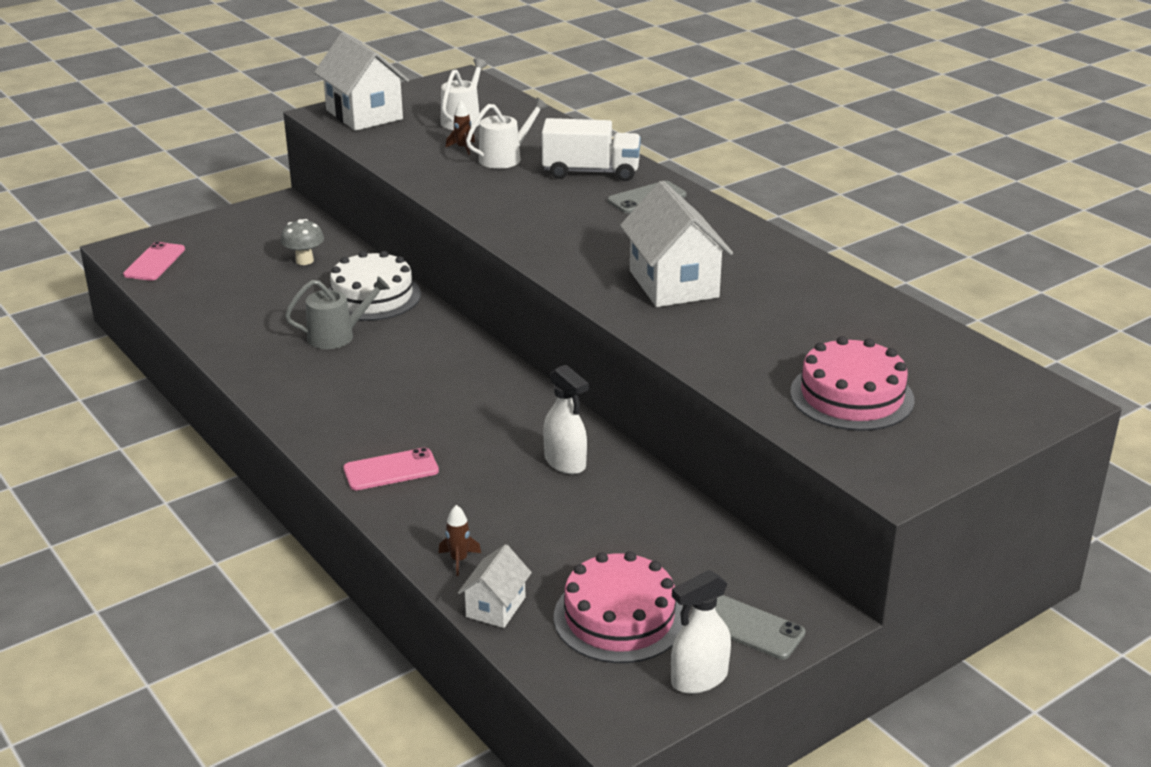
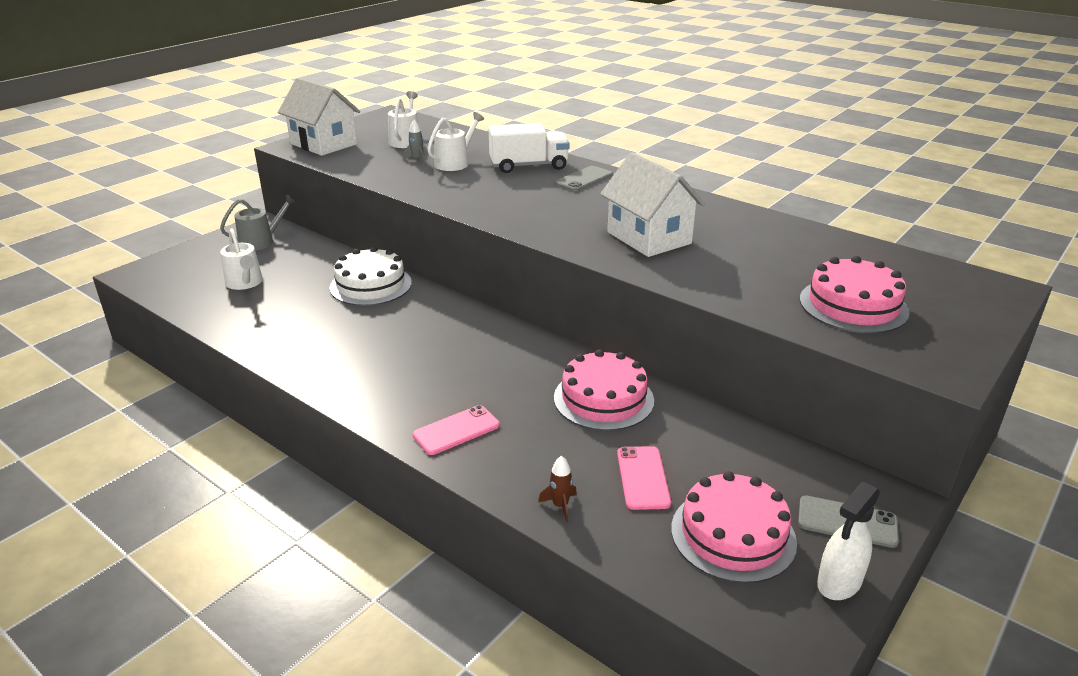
camera: 15 degrees left, 0 degrees up
(155, 262) = (167, 281): pink phone -> pink phone (643, 478)
(236, 275) = (245, 283): none -> white watering can
(304, 260) = (300, 264): grey mushroom -> none
(337, 336) = (354, 321): grey watering can -> grey watering can (261, 242)
(463, 148) = (417, 159): brown rocket -> grey rocket
(495, 607) = (618, 546): white house -> none
(565, 462) = (603, 399): white spray bottle -> pink cake

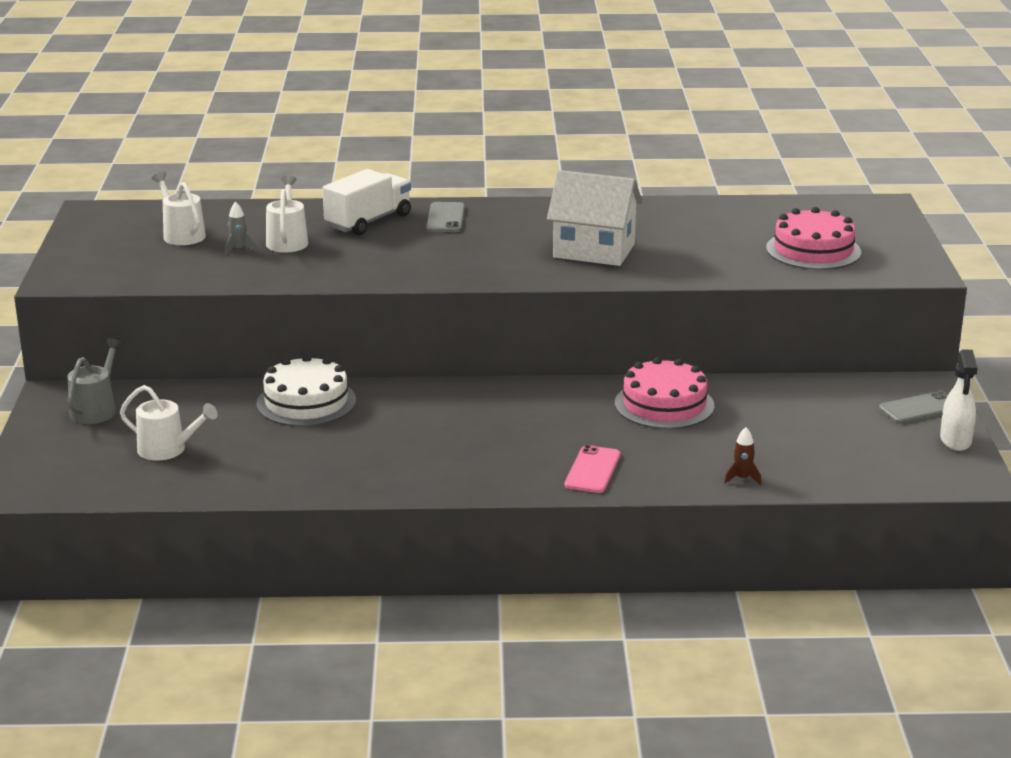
camera: 40 degrees left, 5 degrees down
(323, 144) = (93, 266): white house -> none
(643, 478) = (768, 439): pink phone -> none
(733, 535) = (867, 444): pink cake -> none

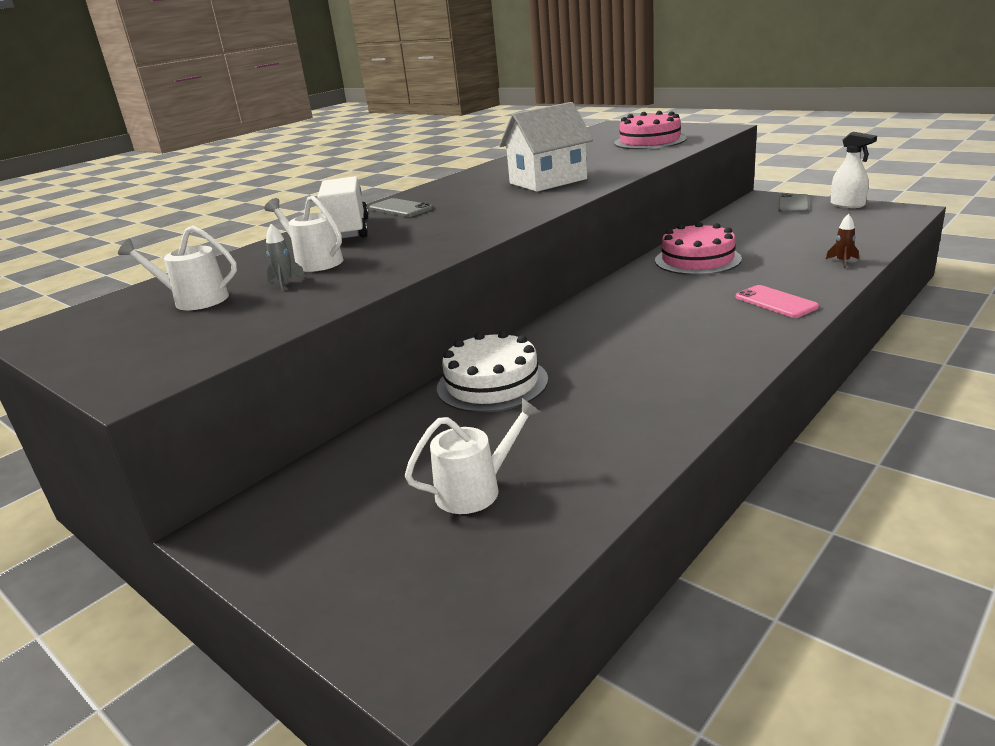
camera: 45 degrees left, 0 degrees up
(96, 410) = (310, 511): grey watering can -> none

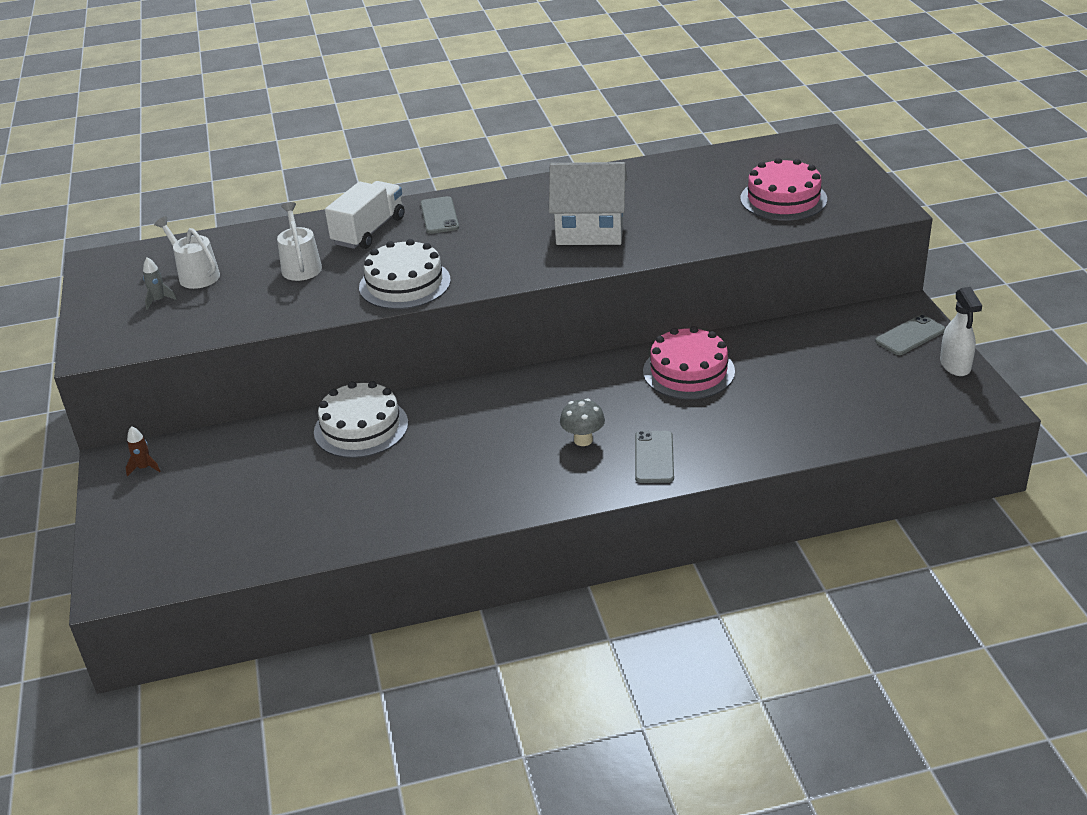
camera: 35 degrees right, 10 degrees up
(285, 283) = (258, 284): grey rocket -> grey rocket (159, 300)
(447, 239) = (404, 284): none -> white cake
(475, 490) = (247, 508): white watering can -> none
(703, 315) = (583, 440): none -> grey mushroom
(776, 302) = (654, 457): pink phone -> grey phone
(842, 262) = (790, 441): brown rocket -> brown rocket (144, 468)

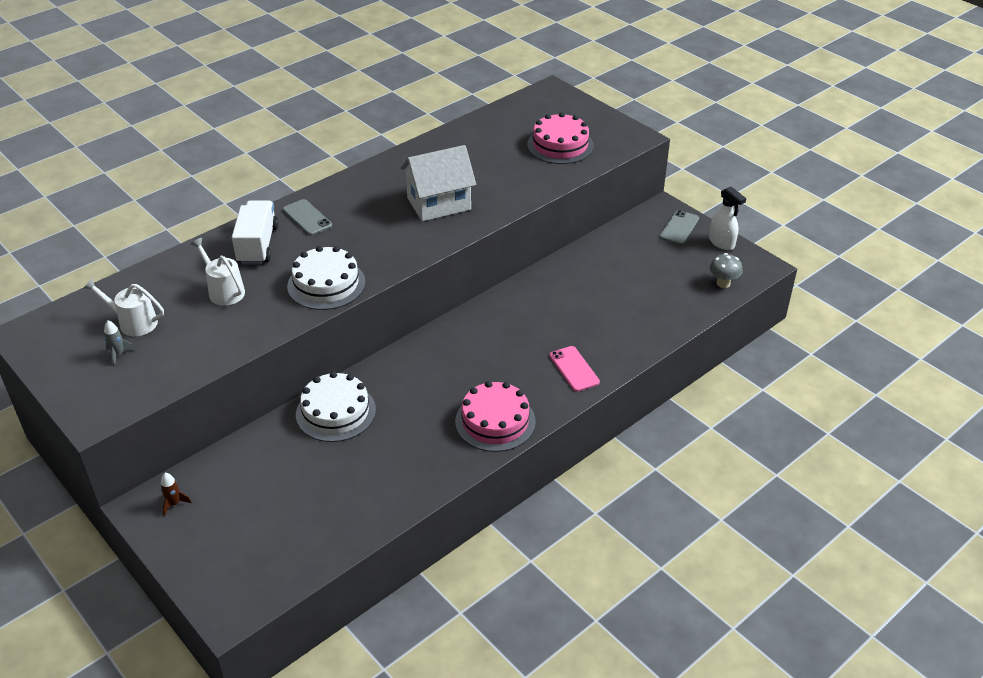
camera: 30 degrees left, 5 degrees up
(583, 440) = (514, 371): grey mushroom -> grey mushroom (723, 283)
(654, 457) = (574, 369): grey phone -> pink phone
(688, 371) = (551, 295): pink cake -> pink cake (495, 421)

